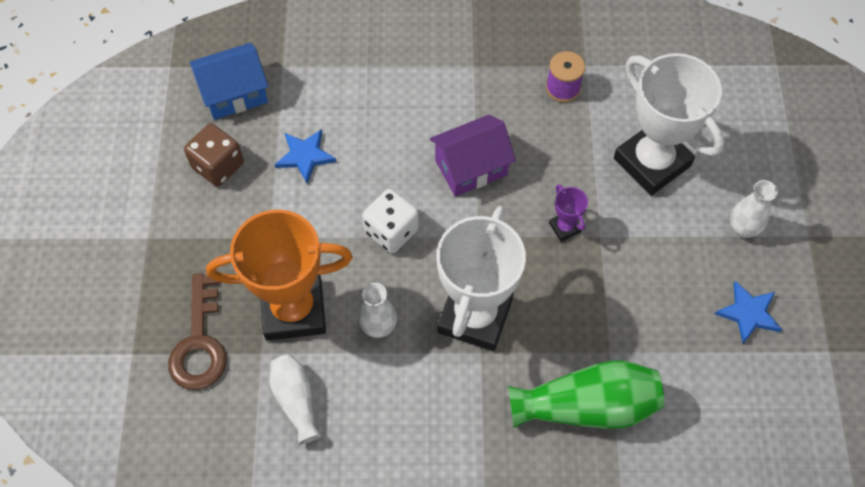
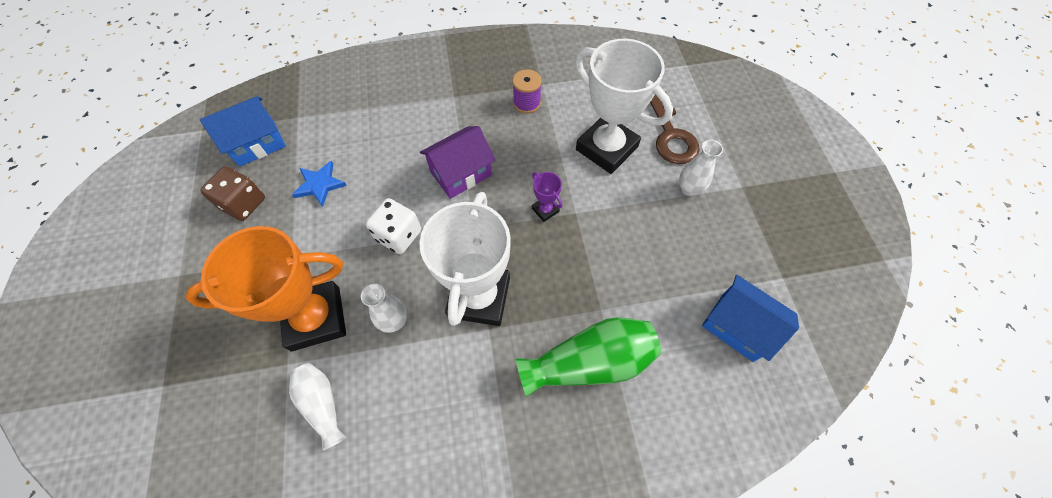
camera: 10 degrees left, 0 degrees up
(199, 343) = (228, 364): brown key -> brown key (671, 135)
(748, 313) = (710, 257): blue star -> none
(761, 396) = (737, 326): none -> blue house

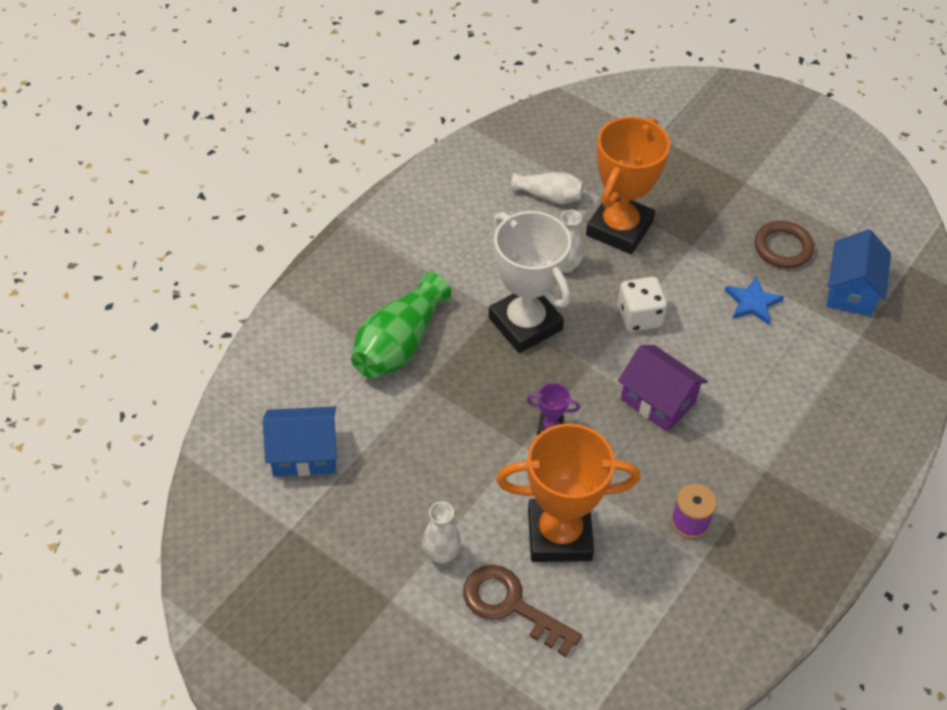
camera: 135 degrees right, 10 degrees down
(243, 203) = (783, 247): brown dice -> brown ring
(461, 173) = (657, 401): purple house -> purple house turned 60 degrees counterclockwise
(606, 148) = (559, 535): white trophy -> orange trophy

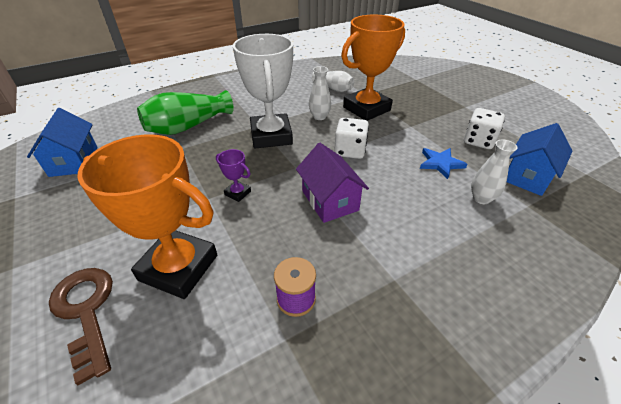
camera: 25 degrees right, 10 degrees down
(304, 454) = (74, 161): blue house -> blue house turned 60 degrees clockwise
(441, 554) = (81, 248): white vase -> white vase (481, 198)
(783, 247) = (478, 141): brown ring -> white dice

